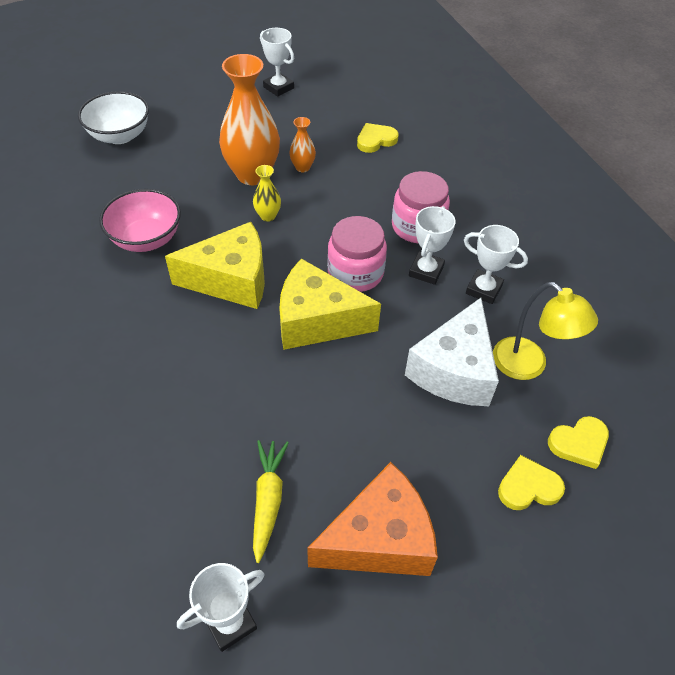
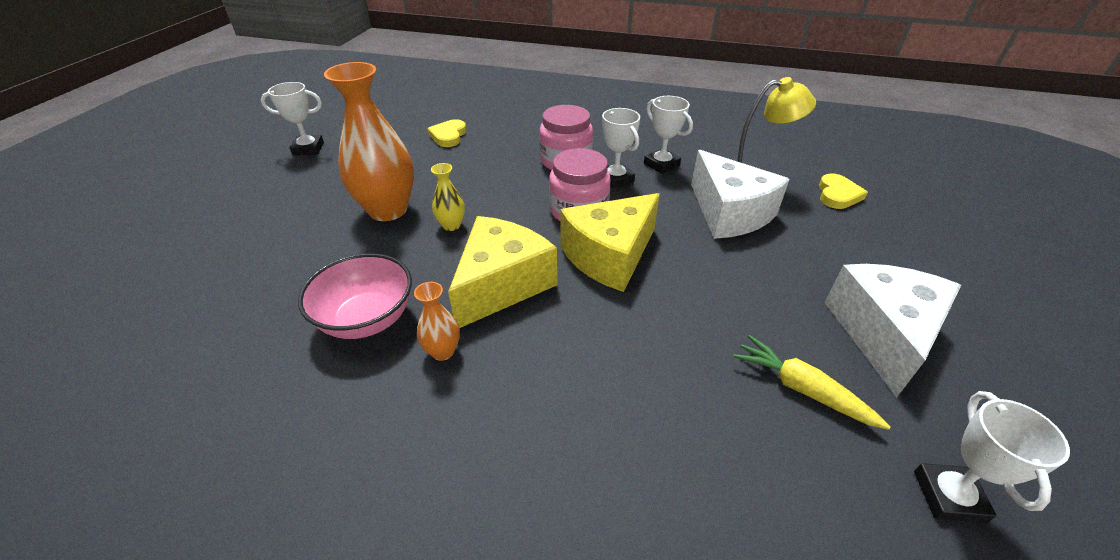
camera: 50 degrees left, 10 degrees down
(120, 135) = (186, 269): white bowl -> none
(302, 167) = (422, 181): orange vase -> orange vase (443, 351)
(379, 539) = (882, 334): orange cheese -> white cheese
(483, 289) = (661, 164): white trophy -> white trophy turned 75 degrees clockwise
(528, 487) = (865, 233): yellow heart -> none

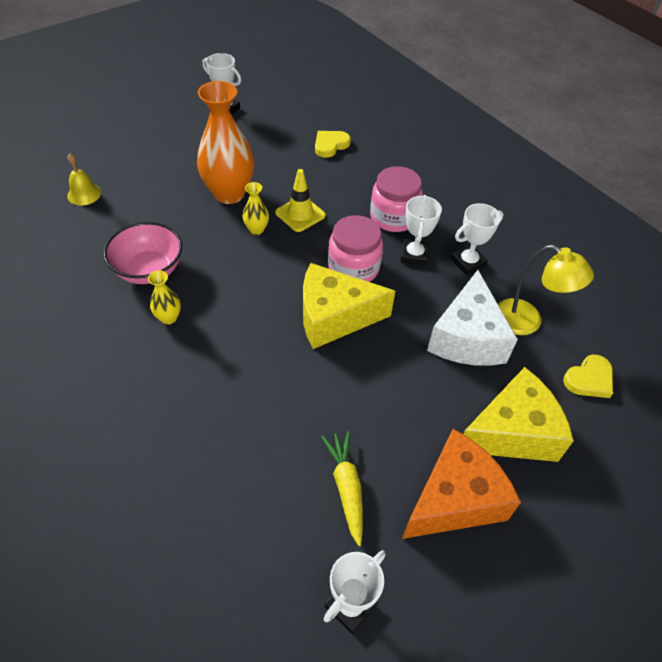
camera: 35 degrees right, 10 degrees up
(198, 288) = (84, 194): none -> yellow bell
(443, 351) = (168, 318): orange vase -> yellow vase
(480, 195) = (300, 214): none -> yellow traffic cone
(501, 284) = (243, 294): yellow cheese -> yellow cheese (512, 432)
(661, 164) = (468, 262): white trophy -> white trophy turned 60 degrees clockwise
(882, 334) = (454, 499): white cheese -> orange cheese

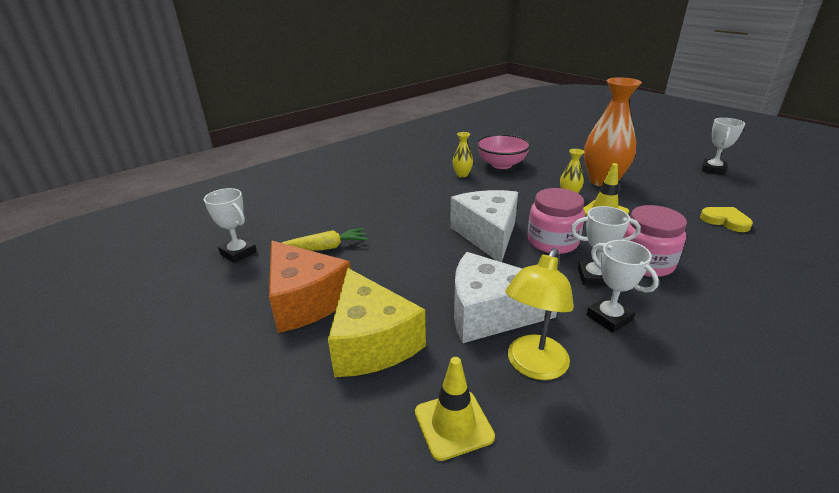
camera: 90 degrees right, 20 degrees down
(84, 194) = (559, 139): yellow bell -> none
(334, 317) = (487, 235): yellow cheese -> white cheese
(589, 379) = (453, 424): yellow heart -> yellow traffic cone

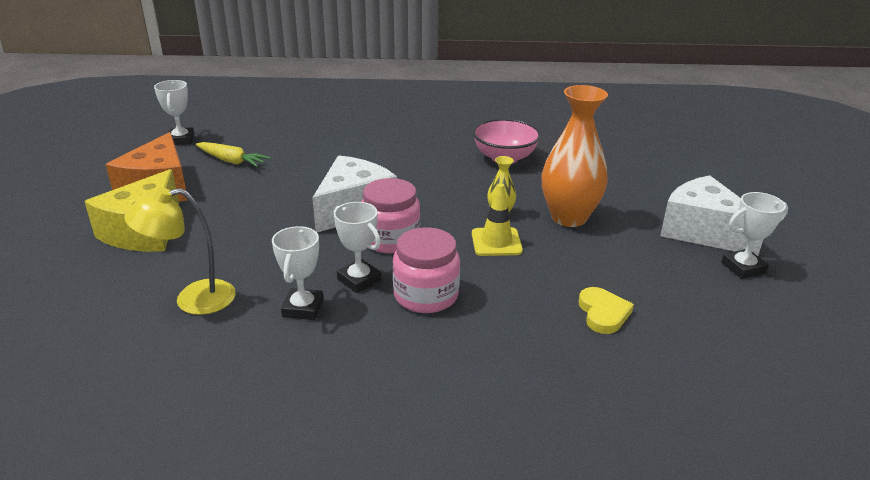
camera: 40 degrees right, 0 degrees up
(453, 424) = (96, 295): yellow traffic cone -> none
(462, 175) = (446, 152): yellow vase -> none
(489, 313) = (236, 257): white cheese -> white cheese (702, 231)

